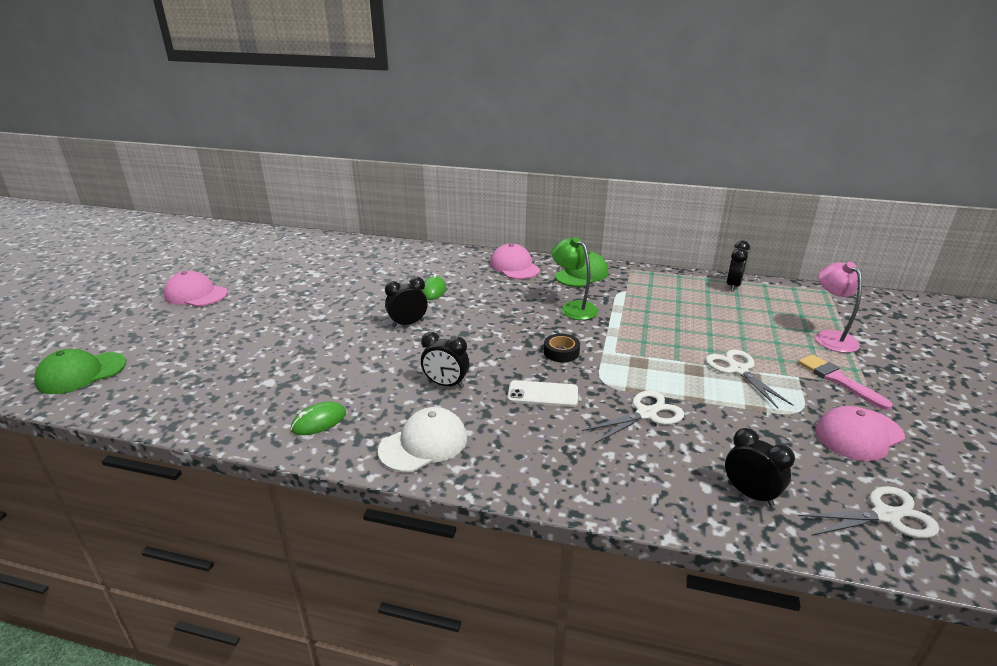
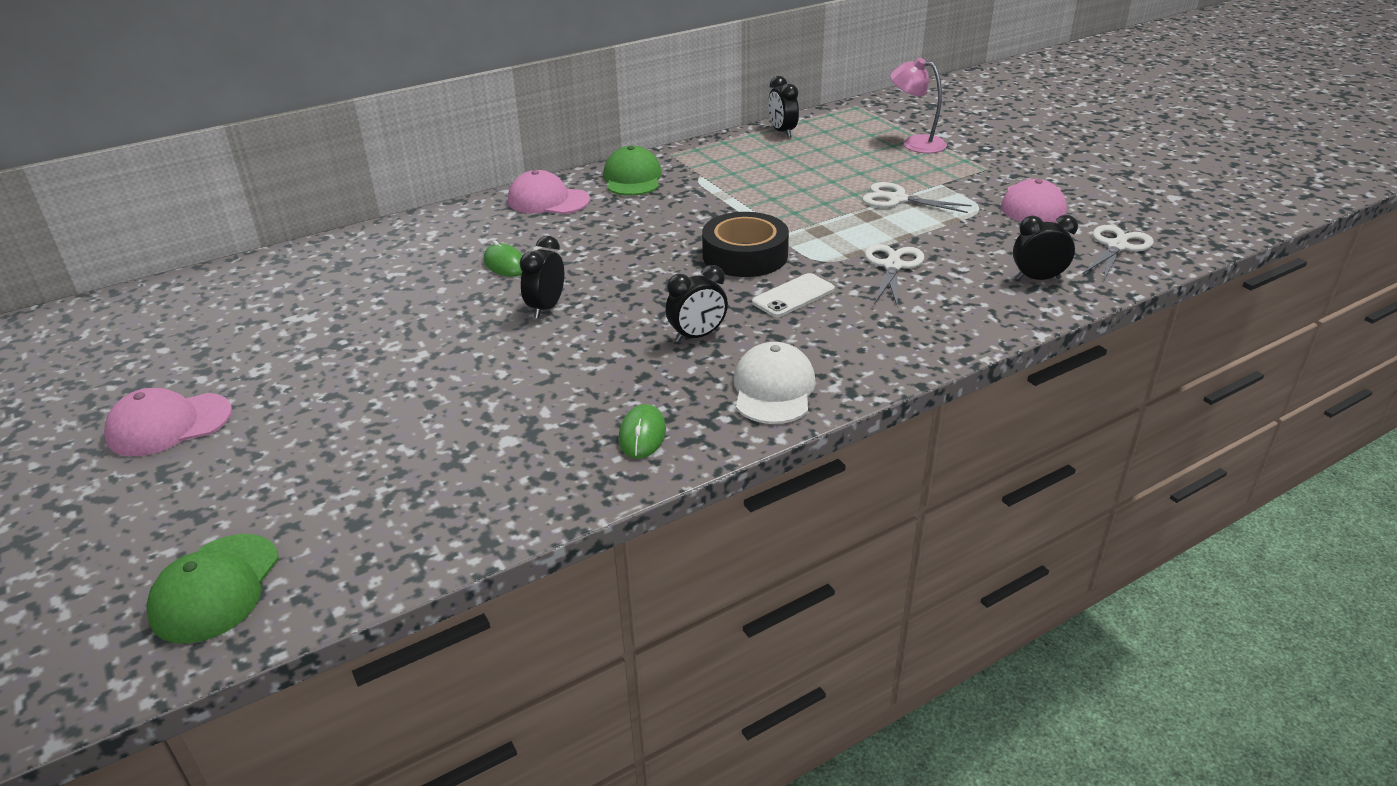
camera: 45 degrees left, 5 degrees up
(561, 352) = (745, 255): black tape -> black tape, size x1.94
(573, 307) = (683, 212): green lamp -> none
(838, 380) = (968, 173): pink brush -> none

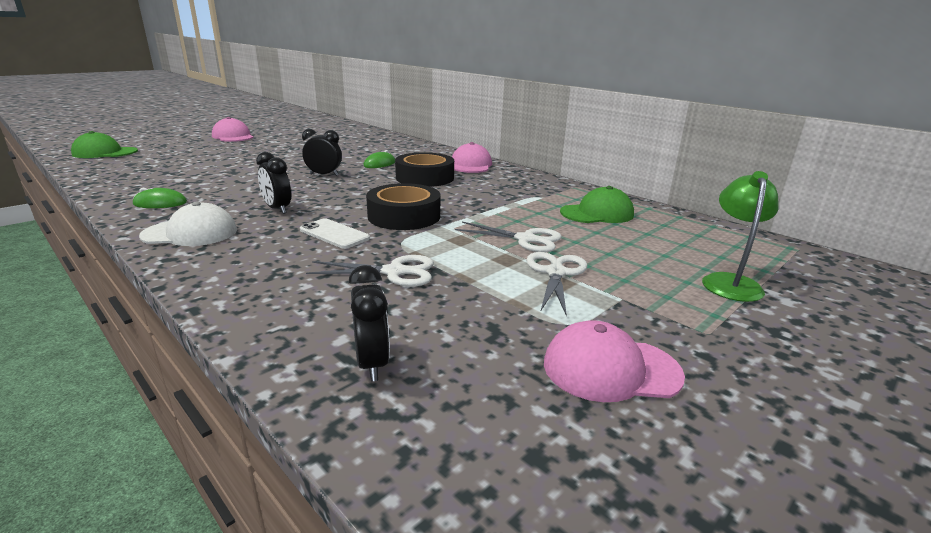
camera: 75 degrees right, 10 degrees down
(596, 235) = (424, 178): none -> black tape
(632, 178) = (521, 180): green cap -> green cap (597, 213)
(782, 132) = (671, 218): black clock -> none
(915, 143) = (730, 282): pink lamp -> green lamp
(1117, 247) = (498, 456): white scissors -> white scissors (525, 239)

